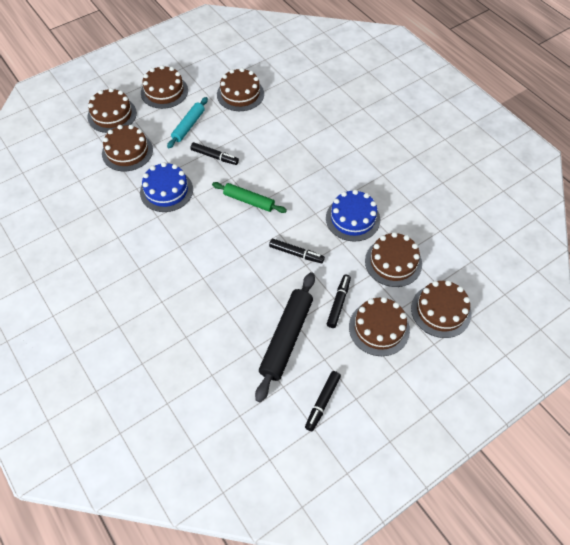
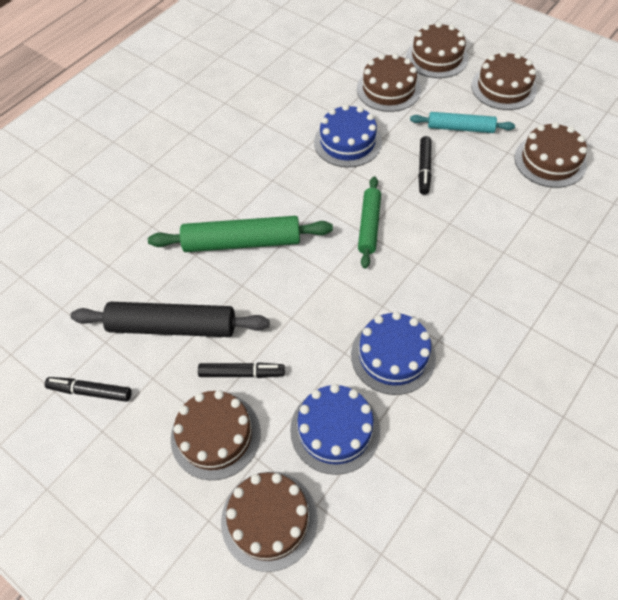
camera: 75 degrees right, 0 degrees up
(230, 279) = (242, 242): none -> green rolling pin
(296, 254) = (305, 302): black marker -> none
(393, 262) = (335, 430): brown cake -> blue cake

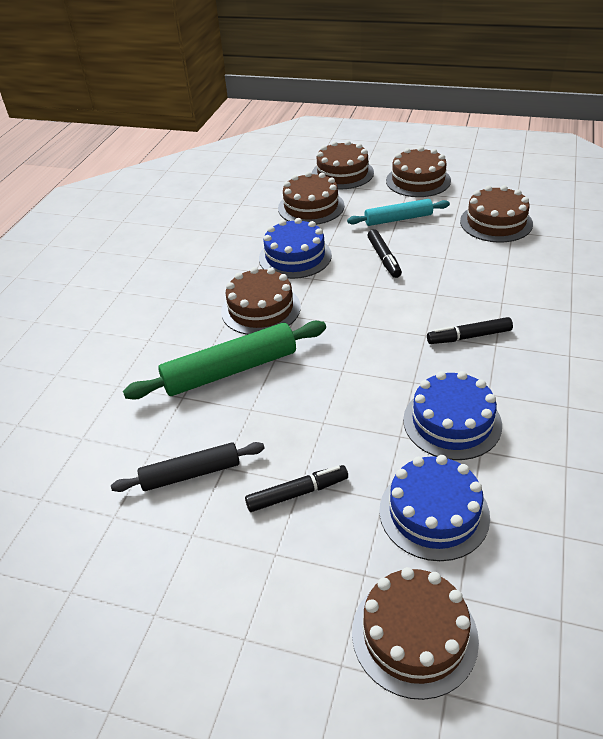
camera: 20 degrees left, 15 degrees down
(90, 391) = (119, 576): black marker -> black marker (469, 336)
(173, 326) = (191, 473): black rolling pin -> black rolling pin, size x0.63
(215, 435) = (300, 568): brown cake -> brown cake (261, 309)
(369, 225) = (358, 318): green rolling pin -> none

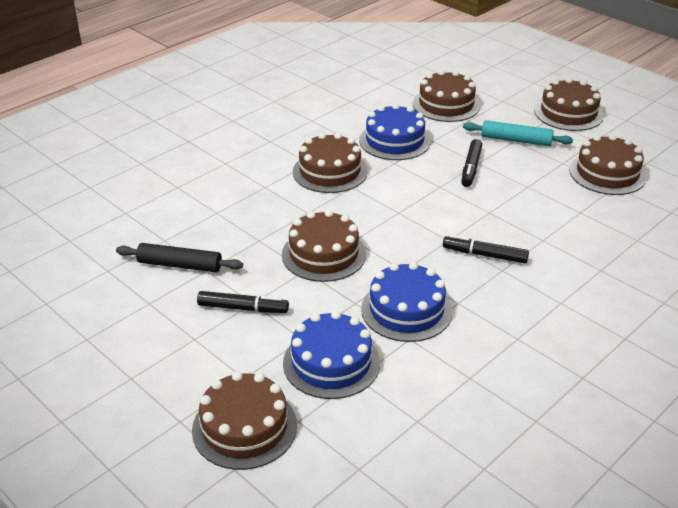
camera: 25 degrees right, 5 degrees down
(230, 370) = (267, 207): green rolling pin -> none
(342, 173) = (502, 85): brown cake -> brown cake (324, 254)

